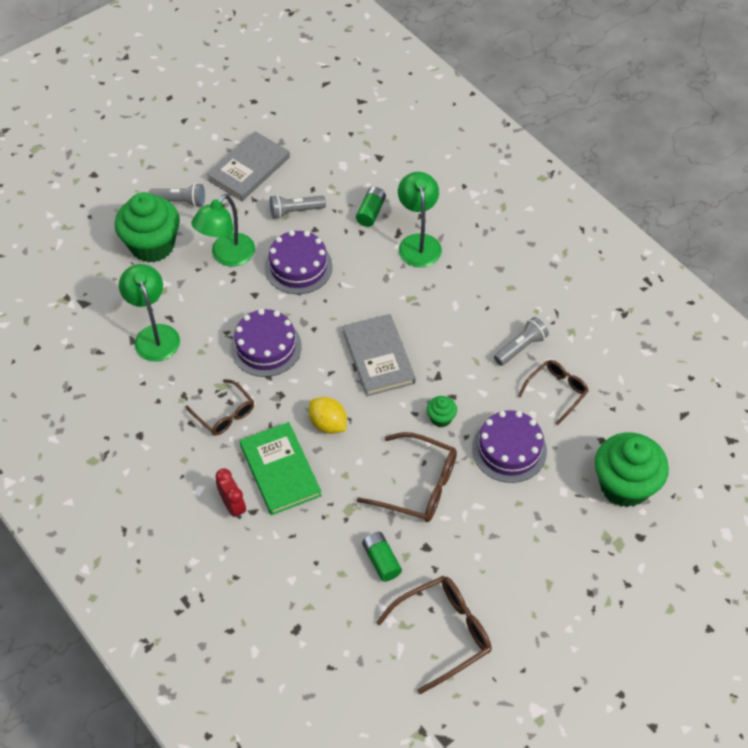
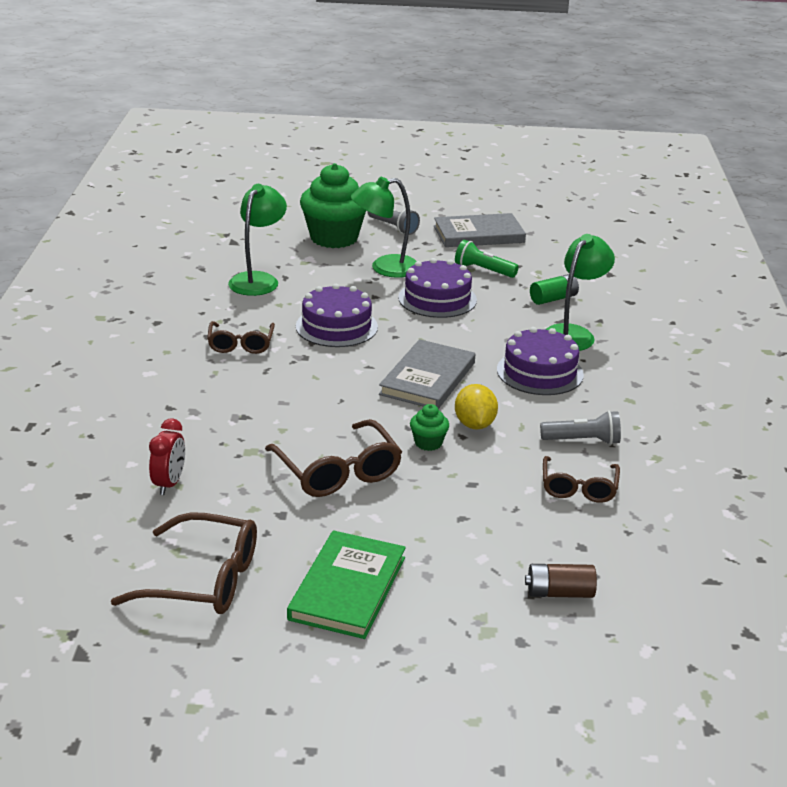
camera: 40 degrees right, 25 degrees down
(233, 506) = (159, 395): red clock -> red clock (169, 484)
(280, 470) = (231, 397): green book -> green book (347, 588)
(295, 211) = (483, 270): grey flashlight -> green flashlight
(328, 424) = (317, 393): yellow lemon -> yellow lemon (474, 424)
(381, 561) = (226, 498): green battery -> none
(509, 449) = (467, 498): purple cake -> purple cake (540, 372)
(556, 392) = (579, 488): brown glasses -> brown glasses turned 105 degrees clockwise
(624, 485) = (559, 593): green cupcake -> brown battery

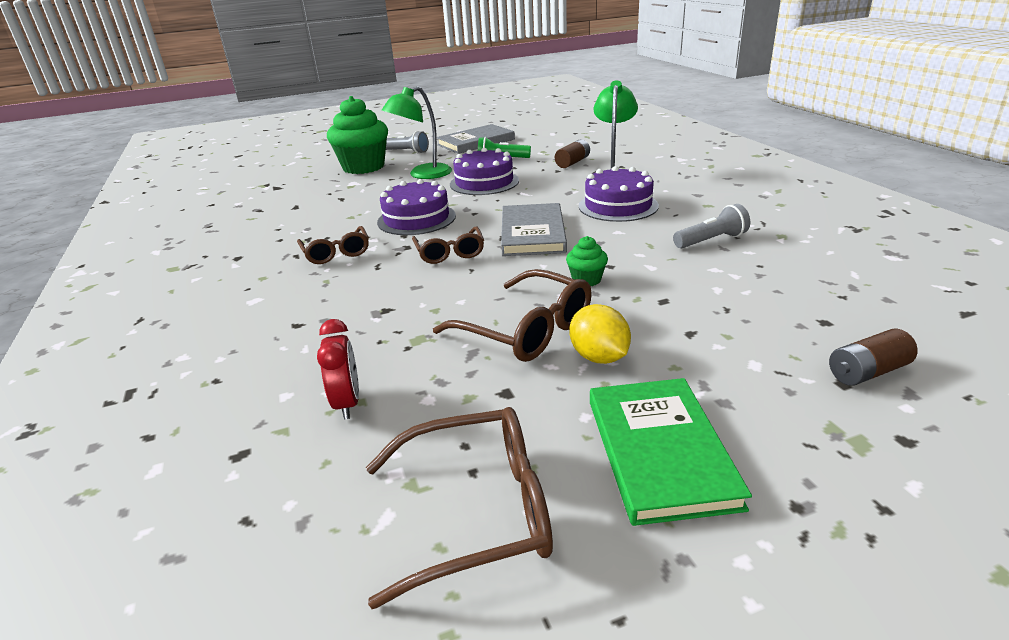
camera: 20 degrees left, 0 degrees up
(258, 280) = (318, 205): green lamp -> none
(474, 424) = (610, 254): yellow lemon -> yellow lemon (599, 357)
(553, 299) = (572, 162): green battery -> brown battery
(579, 488) = (755, 275): brown glasses -> brown glasses (450, 253)

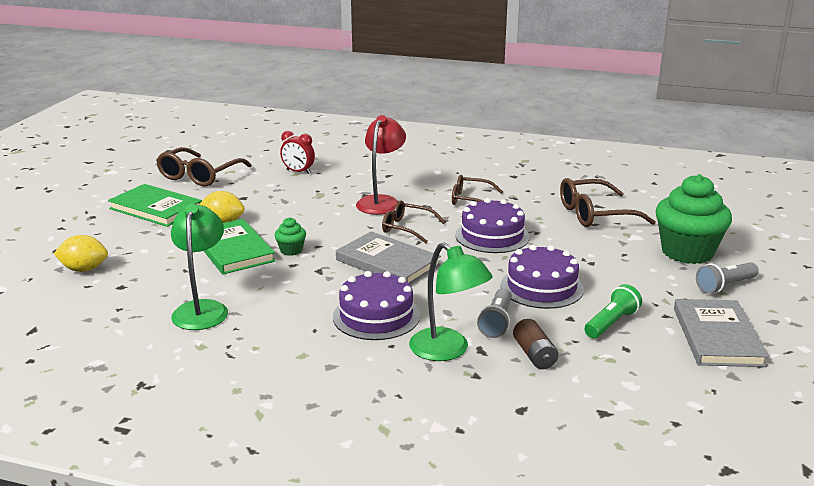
camera: 125 degrees right, 5 degrees down
(395, 291) = (381, 201): none -> red lamp
(423, 174) = (615, 270): green lamp -> green lamp (202, 309)
(526, 330) = (277, 217): brown glasses -> brown glasses (595, 214)
(642, 309) = (233, 250): none -> green book
(711, 240) = (251, 315): grey flashlight -> grey flashlight (497, 322)
(867, 372) = (84, 269): brown battery -> yellow lemon

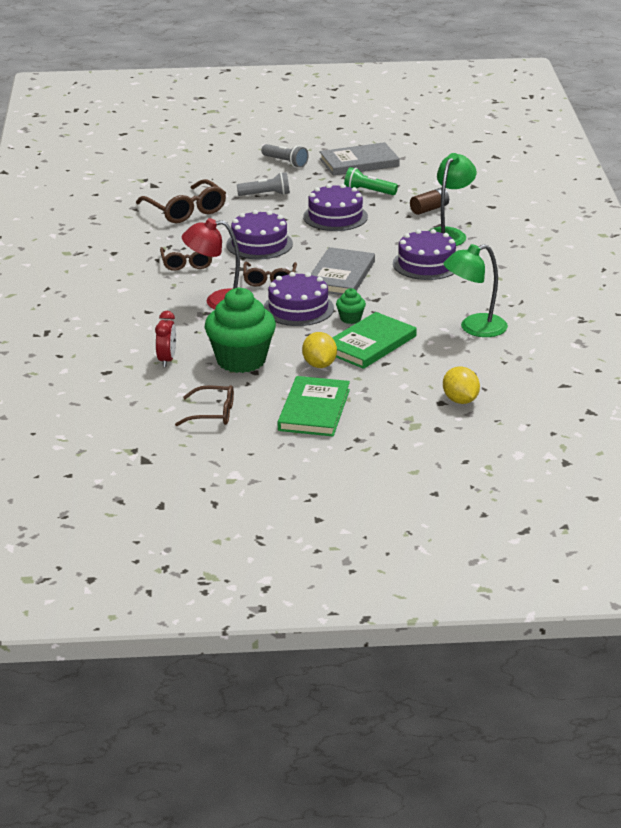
camera: 110 degrees left, 5 degrees up
(199, 176) = (213, 414): brown glasses -> brown glasses, size x0.65
(335, 231) = (298, 308): none -> purple cake
(497, 322) = (399, 225): grey flashlight -> grey flashlight (266, 194)
(687, 252) = (237, 175): green cupcake -> green cupcake (241, 360)

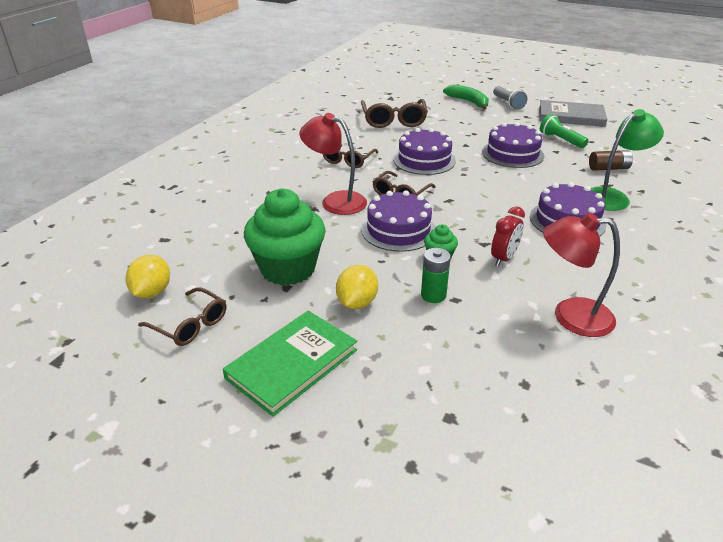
camera: 30 degrees right, 5 degrees up
(167, 360) = (226, 245): red clock -> red clock (504, 258)
(242, 170) = (468, 102): none -> green banana
(266, 194) = (469, 123): grey flashlight -> none
(340, 275) = (470, 208): grey book -> none
(370, 344) = (433, 295): green book -> green battery
(460, 400) = (478, 425): yellow lemon -> yellow lemon (152, 292)
(474, 328) = (570, 316): green lamp -> red lamp

